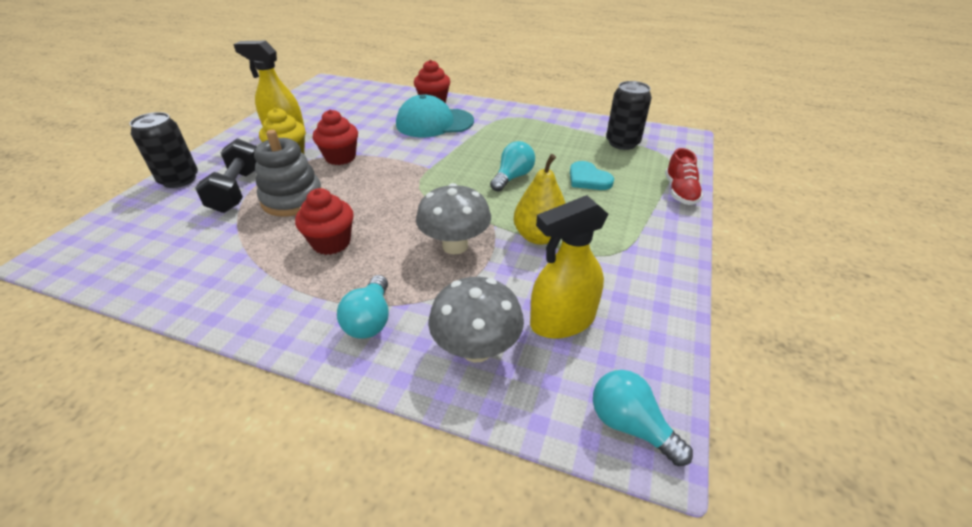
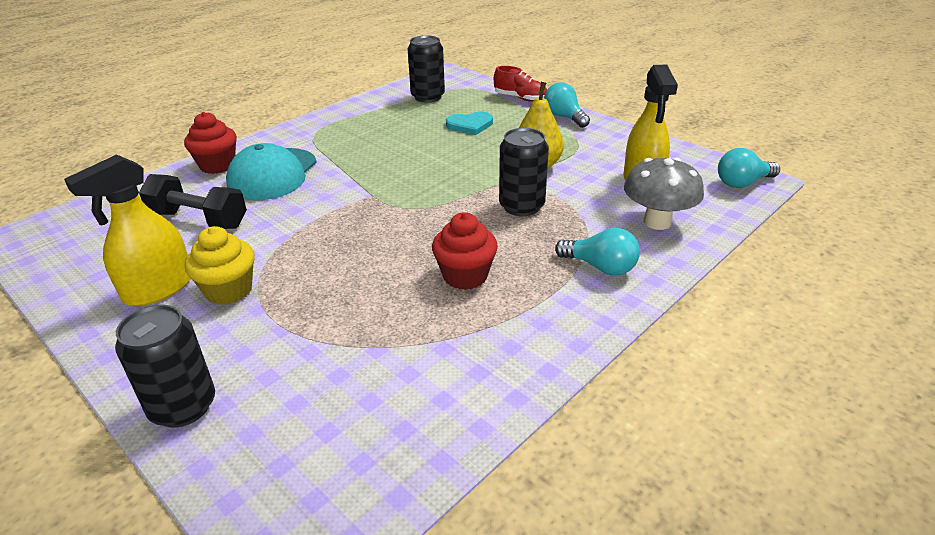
camera: 65 degrees left, 5 degrees down
(237, 190) = (280, 343): black dumbbell -> black dumbbell (198, 220)
(292, 199) = (350, 296): grey stacking toy -> none
(340, 157) = (282, 249): red cupcake -> none
(455, 245) = (521, 206): grey mushroom -> black can
(512, 177) = (435, 156): turquoise light bulb -> turquoise light bulb (564, 117)

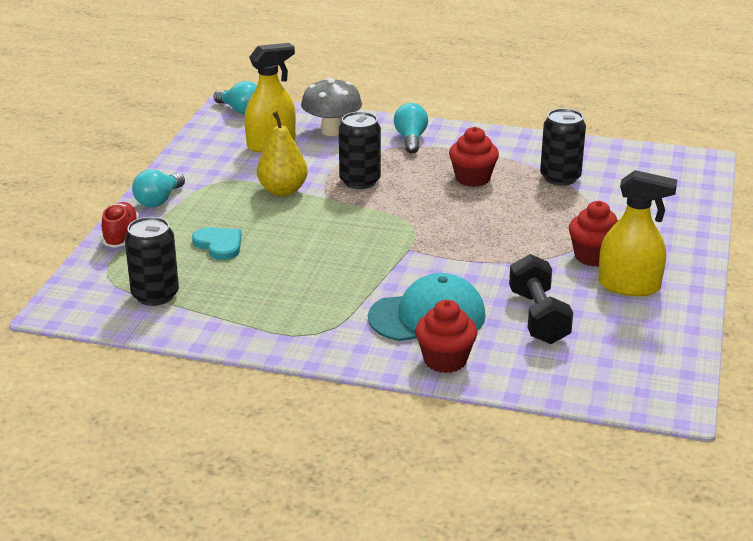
camera: 120 degrees left, 5 degrees down
(183, 406) = (688, 223): black can -> black can (560, 178)
(229, 290) = (593, 256): yellow cupcake -> red cupcake

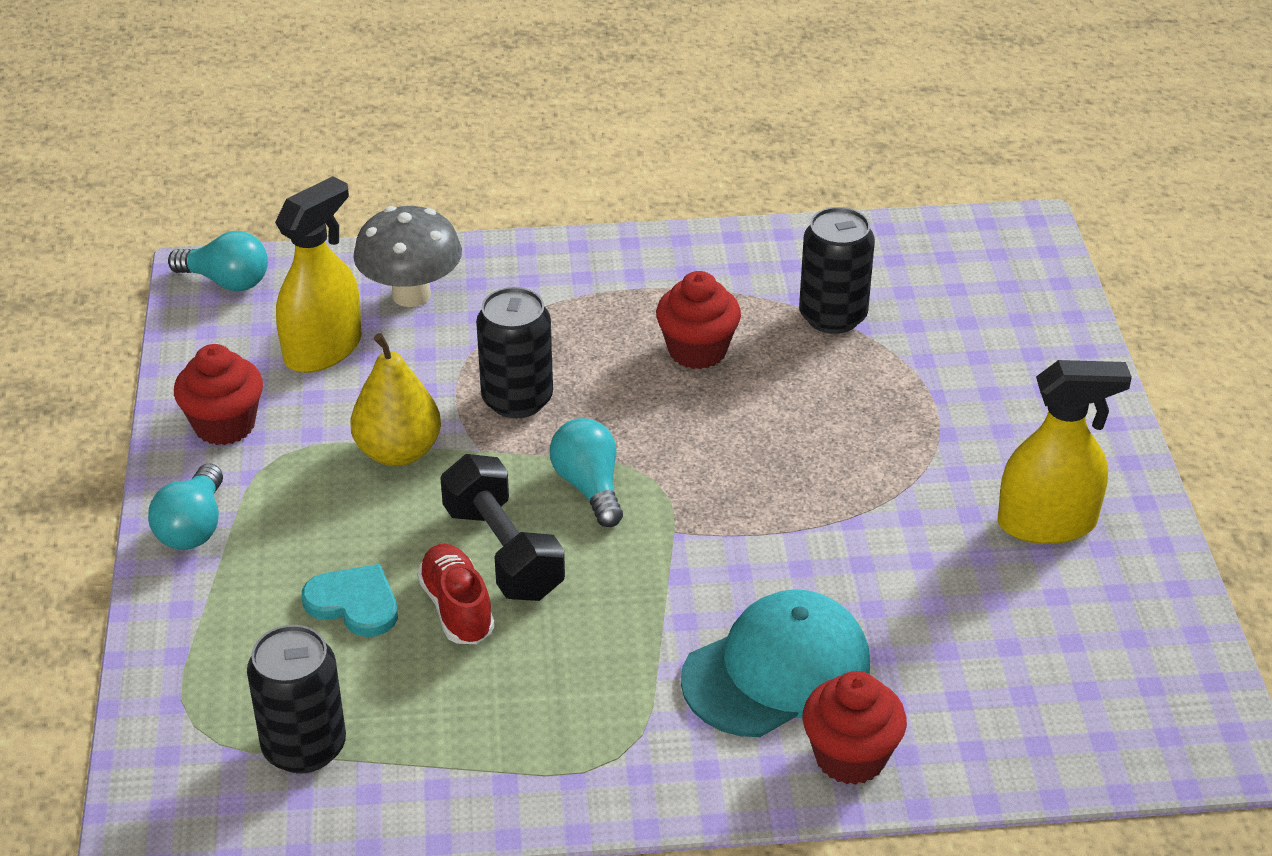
camera: 20 degrees left, 10 degrees up
(121, 235) = (169, 626): red shoe -> red shoe (457, 608)
(411, 139) = (553, 285): turquoise light bulb -> turquoise light bulb (589, 487)
(538, 317) = (946, 625): black dumbbell -> black dumbbell (503, 552)
(593, 256) = (965, 474): red cupcake -> red cupcake (224, 425)

